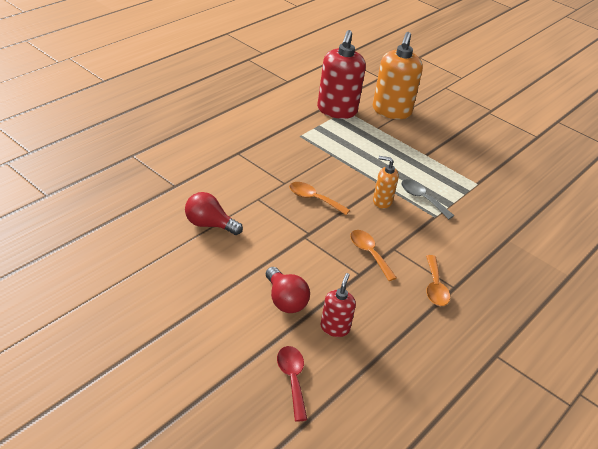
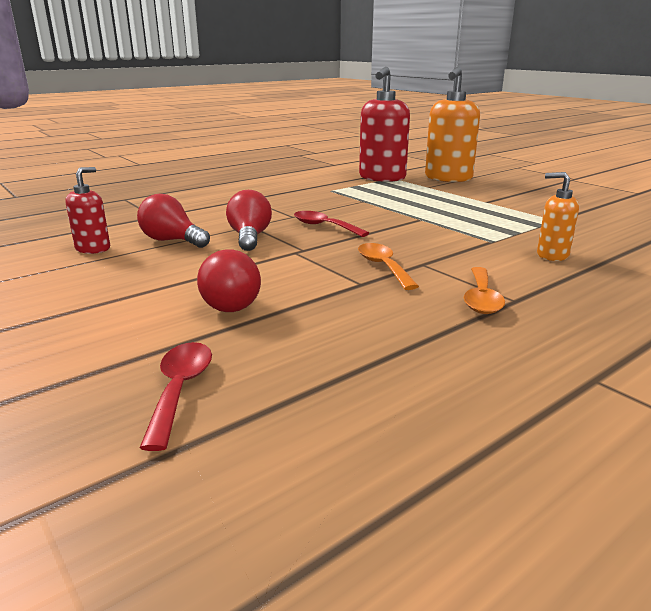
camera: 15 degrees right, 15 degrees down
(264, 217) = (250, 237): none -> red light bulb
(313, 199) = (324, 226): orange spoon -> red spoon
(335, 328) = (294, 333): red soap dispenser -> red soap dispenser (93, 249)
(382, 201) = (417, 229): orange soap dispenser -> orange soap dispenser (552, 255)
(422, 198) = (475, 228): grey spoon -> none

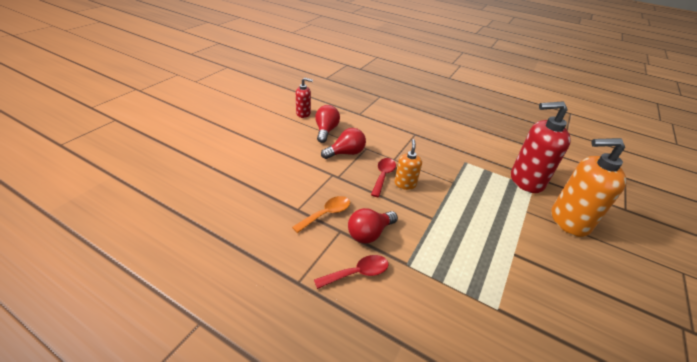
camera: 65 degrees right, 15 degrees up
(180, 389) = (178, 180): red spoon -> red spoon (357, 273)
(229, 303) = (257, 170): red light bulb -> red light bulb (369, 233)
(481, 299) = (294, 265): orange spoon -> none
(552, 255) = (395, 304): orange soap dispenser -> orange soap dispenser (405, 184)

